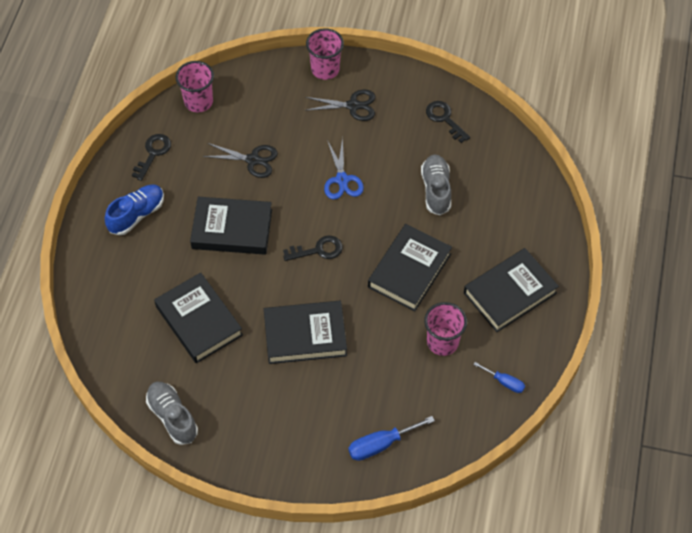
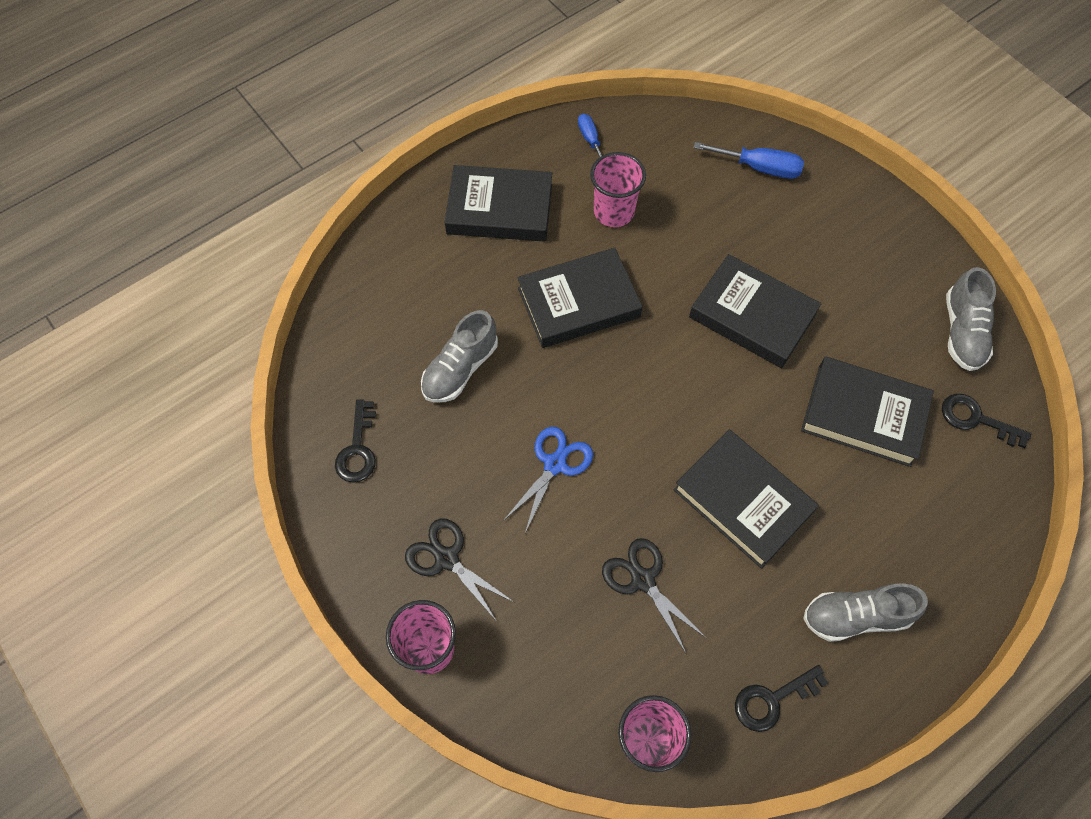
camera: 140 degrees left, 5 degrees up
(136, 215) = (856, 616): blue shoe -> grey shoe
(199, 321) = (863, 415): black book -> black book turned 75 degrees counterclockwise
(318, 250) = (659, 398): black key -> black key (976, 419)

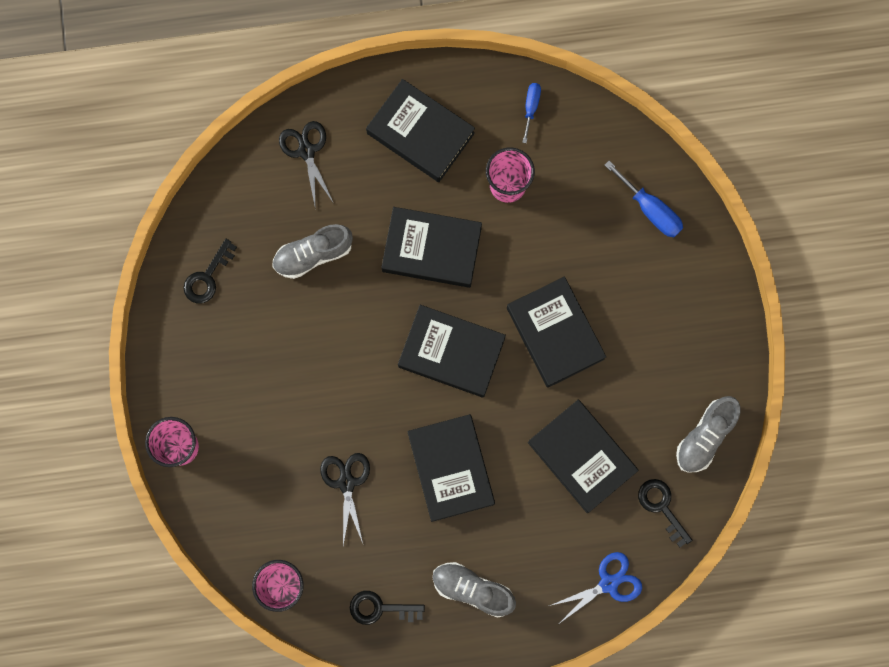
camera: 30 degrees right, 15 degrees up
(446, 559) = (224, 392): black scissors -> black scissors (306, 151)
(555, 464) = (337, 367): blue scissors -> blue scissors (608, 583)
(664, 386) = (451, 352): none -> black book

